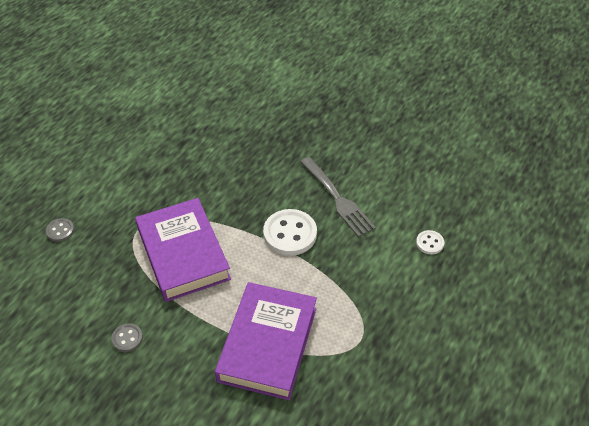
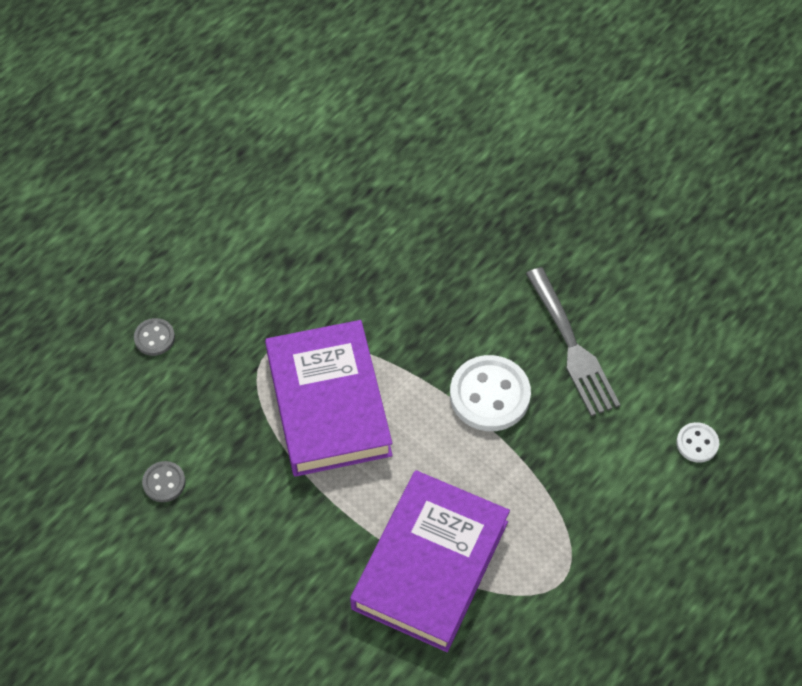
camera: 10 degrees right, 10 degrees up
(127, 338) = (235, 524): grey button -> grey button (164, 482)

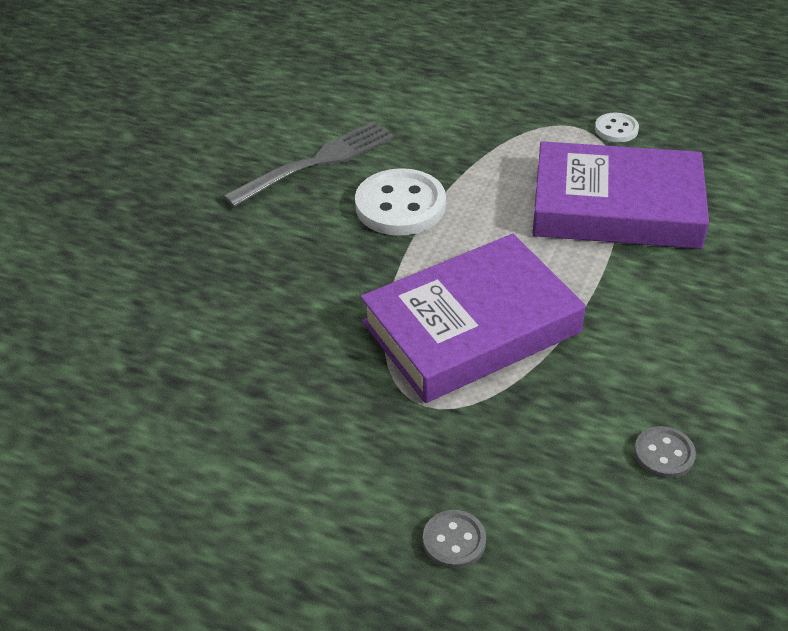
camera: 105 degrees left, 15 degrees down
(697, 443) = (393, 77): white button -> white button (616, 129)

